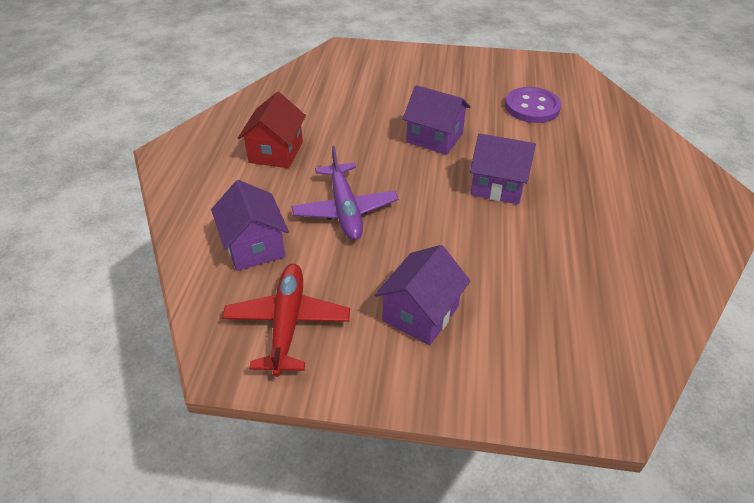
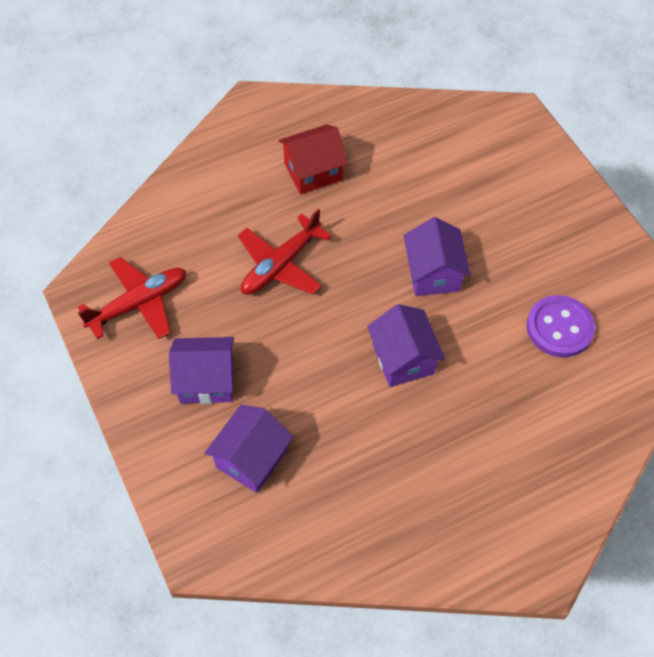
camera: 55 degrees right, 15 degrees up
(254, 246) = (195, 233): purple house -> purple house (251, 458)
(345, 210) = (281, 265): purple plane -> red plane

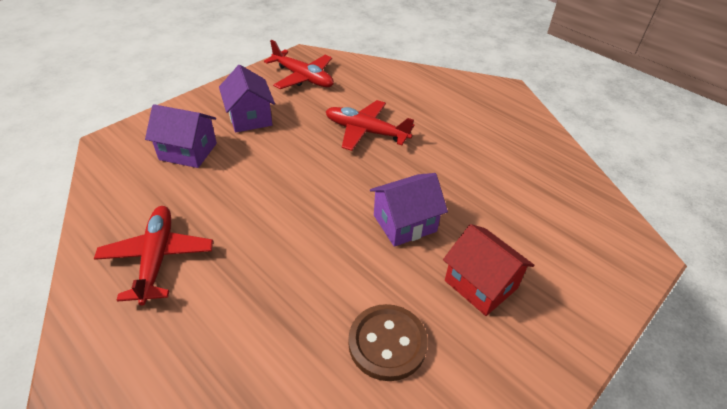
camera: 70 degrees right, 15 degrees down
(313, 171) = (465, 130): red house -> red house (481, 284)
(403, 358) = (303, 220): purple house -> none
(418, 500) = (157, 258): none -> red plane
(559, 328) = (387, 343): purple button -> brown button

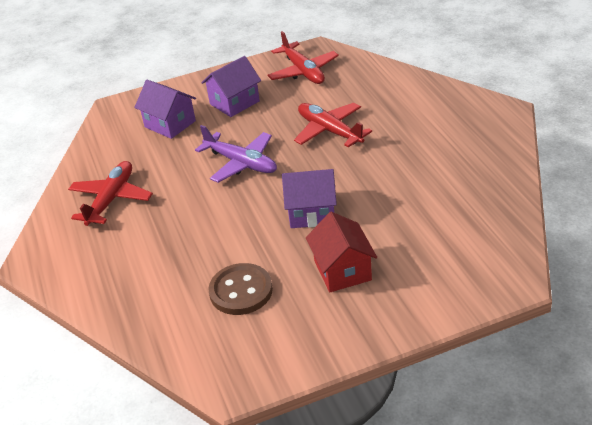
camera: 30 degrees right, 5 degrees down
(250, 117) = (234, 102): purple house -> purple house turned 45 degrees clockwise
(295, 182) = (241, 163): none -> purple plane

